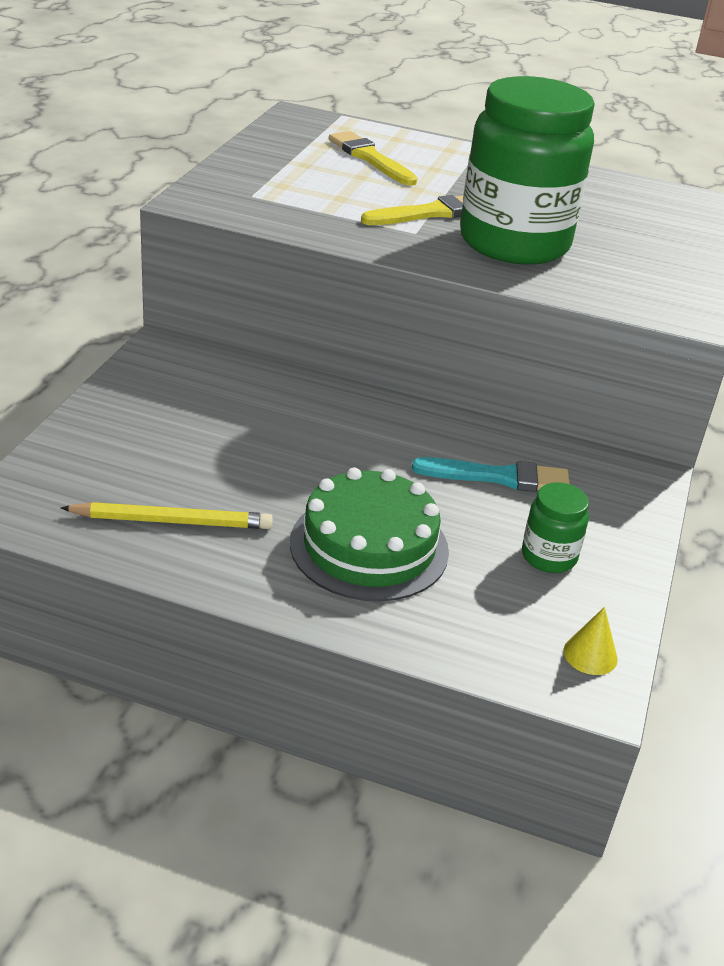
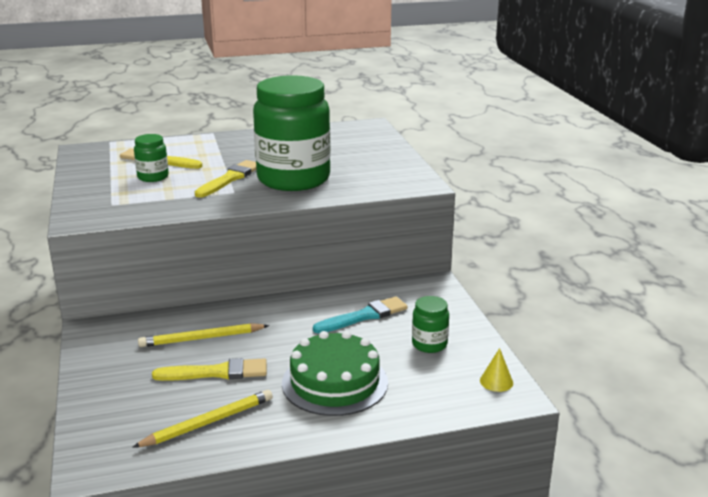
camera: 30 degrees left, 10 degrees down
(243, 465) = (216, 372): none -> yellow brush
(268, 415) = (201, 338): none -> yellow pencil
(339, 177) = (153, 177): none -> green jar

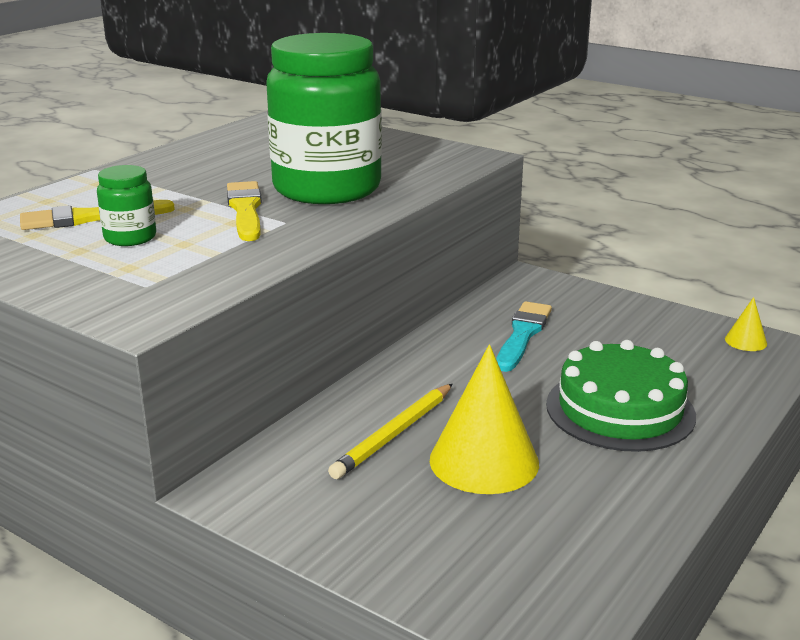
camera: 40 degrees left, 0 degrees up
(208, 422) = (579, 516): yellow pencil -> none
(216, 372) = (484, 461): yellow brush -> yellow cone
(429, 344) = (631, 334): green jar -> none

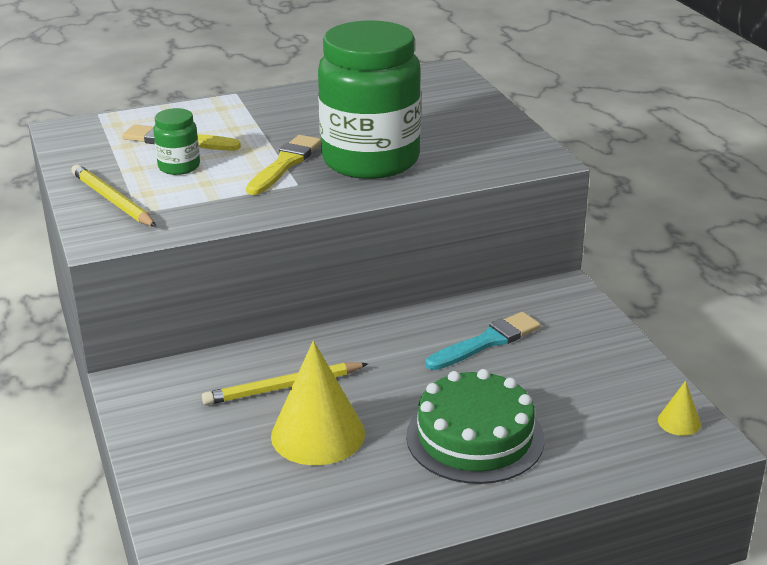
camera: 35 degrees right, 5 degrees up
(96, 283) = (112, 200): none -> yellow pencil

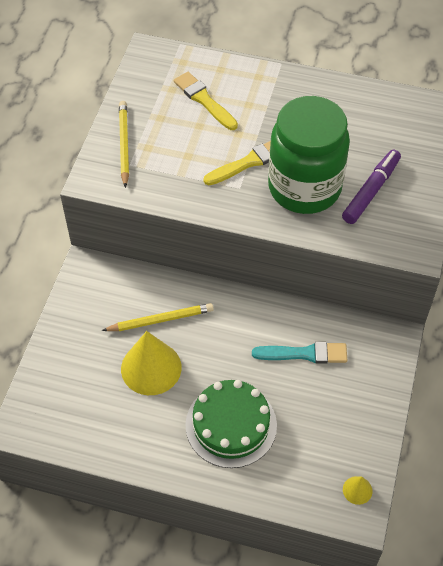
camera: 35 degrees right, 25 degrees up
(179, 167) = (185, 130): green jar -> none
(283, 387) = (161, 320): yellow pencil -> yellow pencil turned 150 degrees clockwise
(444, 140) = (371, 191): none -> purple marker

